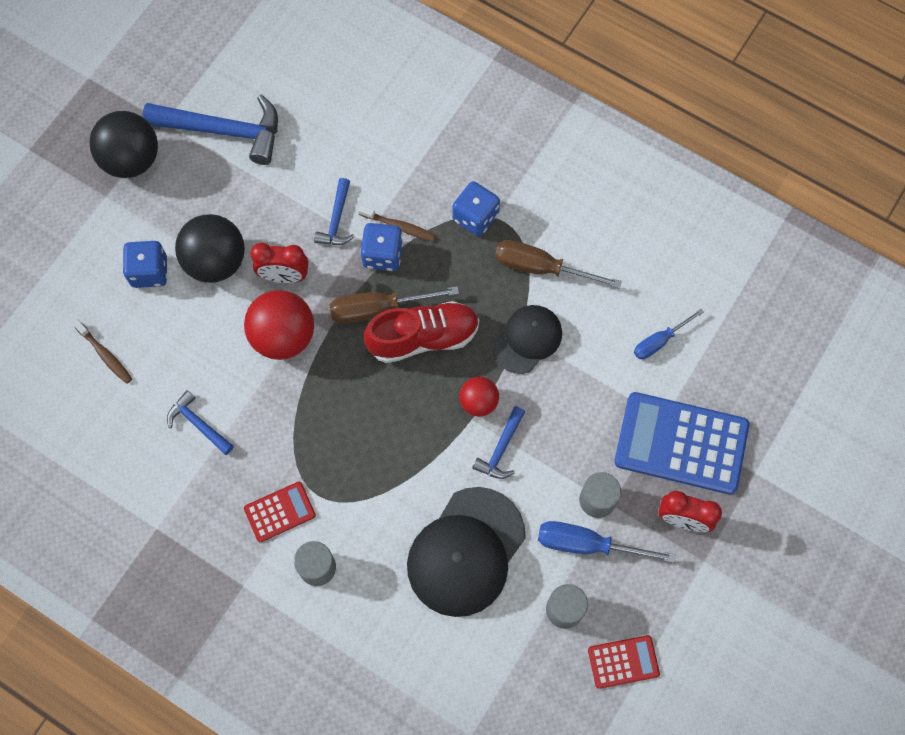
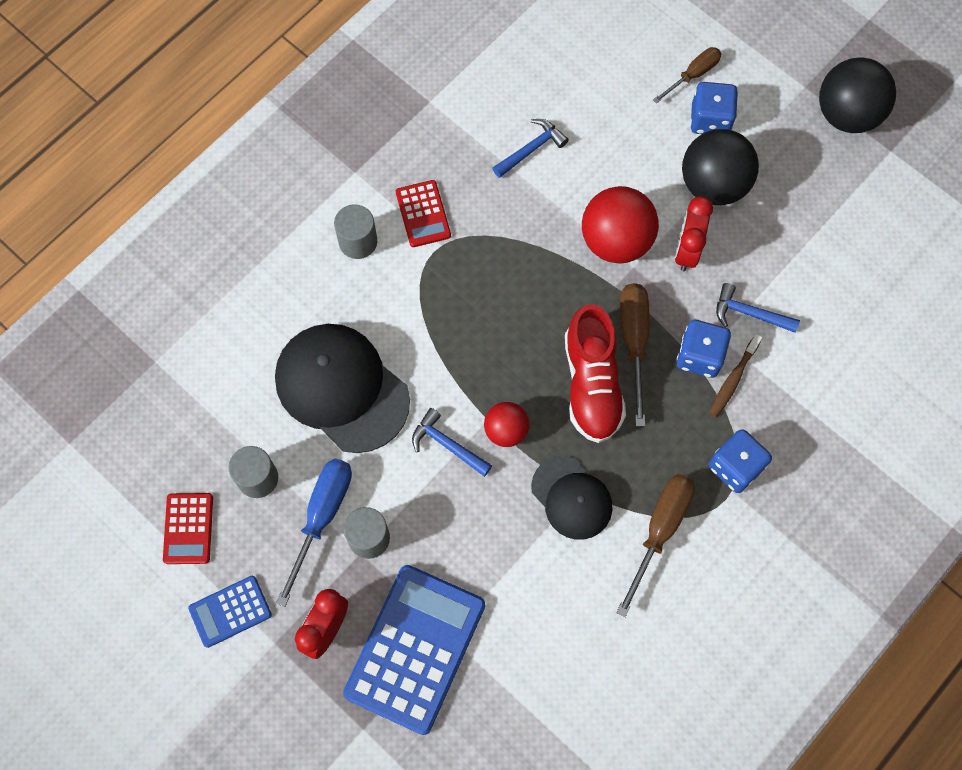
camera: 100 degrees right, 0 degrees up
(103, 291) = (693, 75): none -> brown screwdriver
(105, 355) = (621, 71): brown toothbrush -> none
(223, 131) = (875, 209): blue hammer -> none
(659, 341) = (545, 652): blue screwdriver -> none
(687, 606) = (230, 611): none -> blue calculator

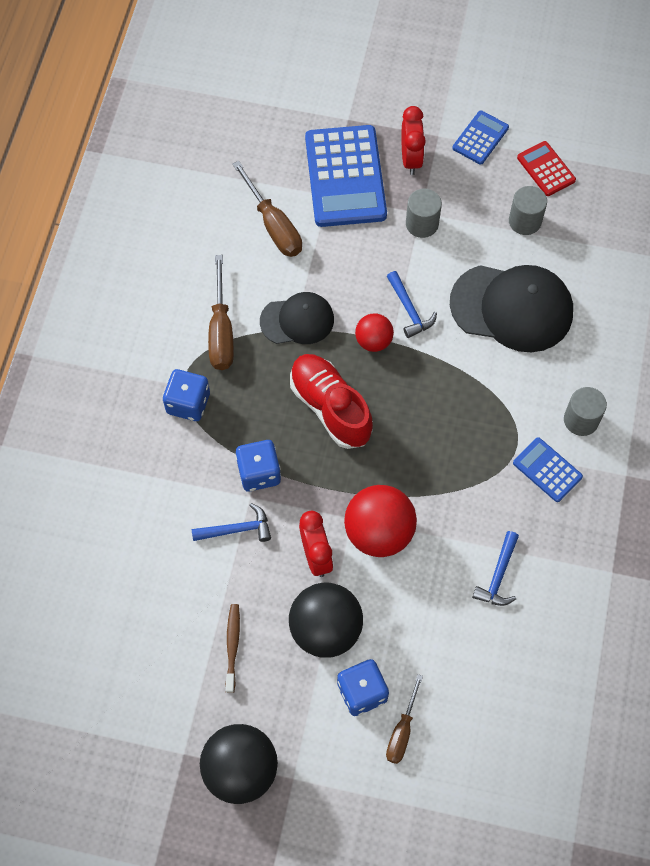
camera: 150 degrees right, 5 degrees down
(321, 517) = (463, 220): blue screwdriver -> none
(423, 214) = (547, 470): red calculator -> blue calculator
(447, 444) = (409, 310): blue hammer -> blue hammer turned 60 degrees clockwise
(571, 498) = (297, 320): black cap -> black cap turned 150 degrees clockwise
(634, 342) = (317, 456): brown screwdriver -> brown screwdriver (273, 225)
(733, 379) = (223, 468): brown toothbrush -> brown toothbrush (232, 646)

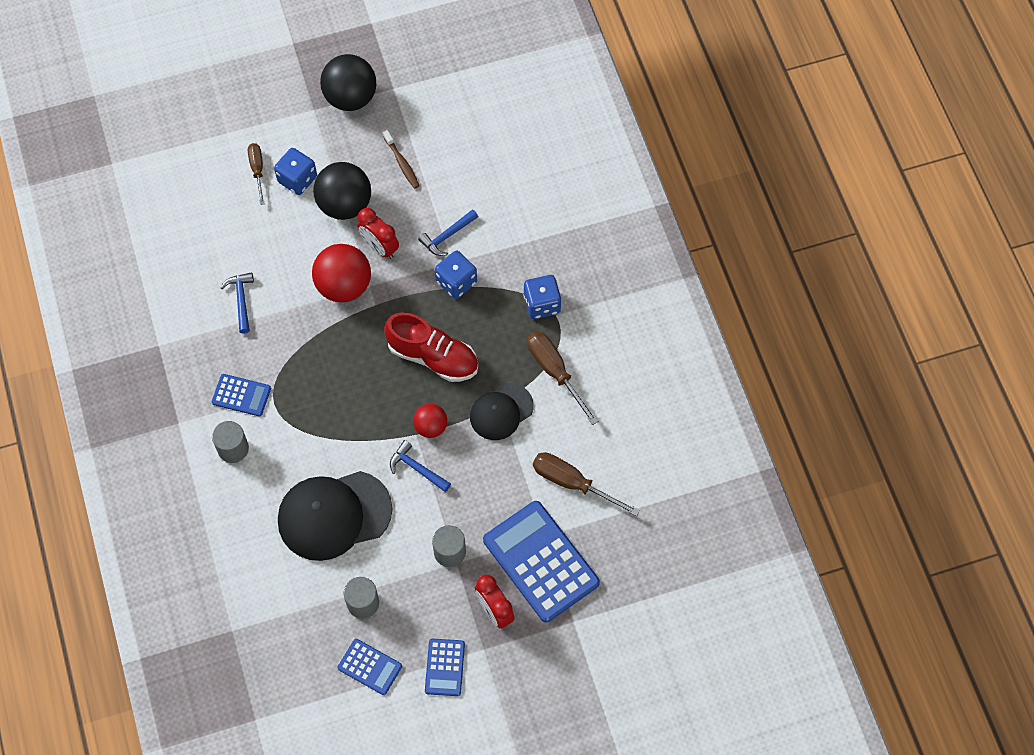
camera: 150 degrees right, 0 degrees up
(546, 169) = (370, 667): red calculator -> blue calculator

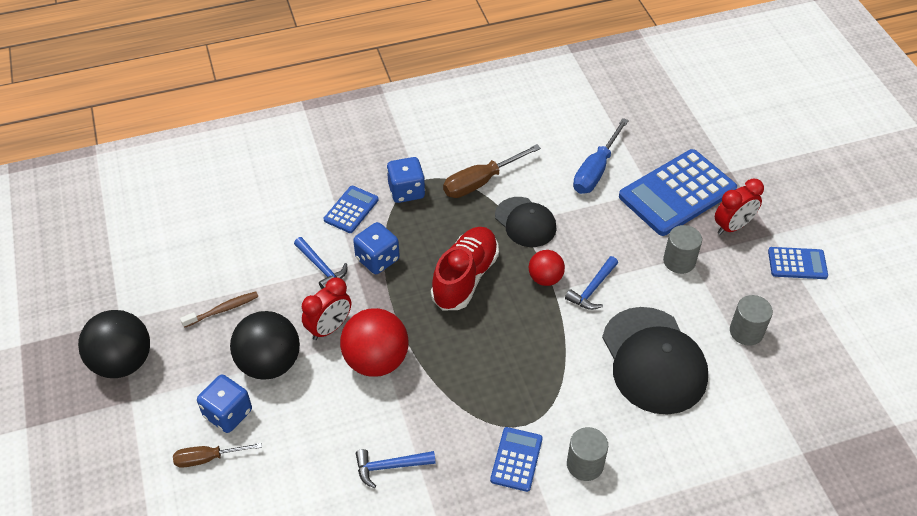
camera: 90 degrees left, 15 degrees down
(370, 667) = (812, 324): blue calculator -> blue calculator (351, 210)
(572, 483) = (596, 170): brown screwdriver -> blue screwdriver

